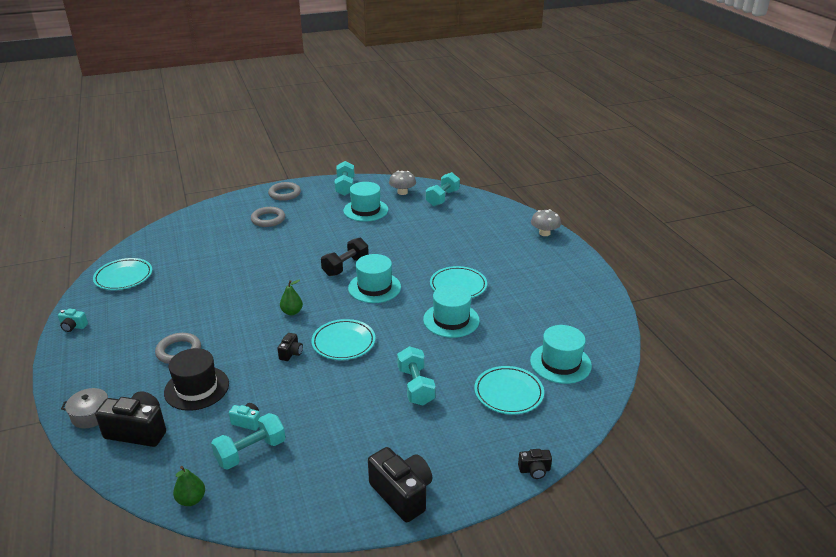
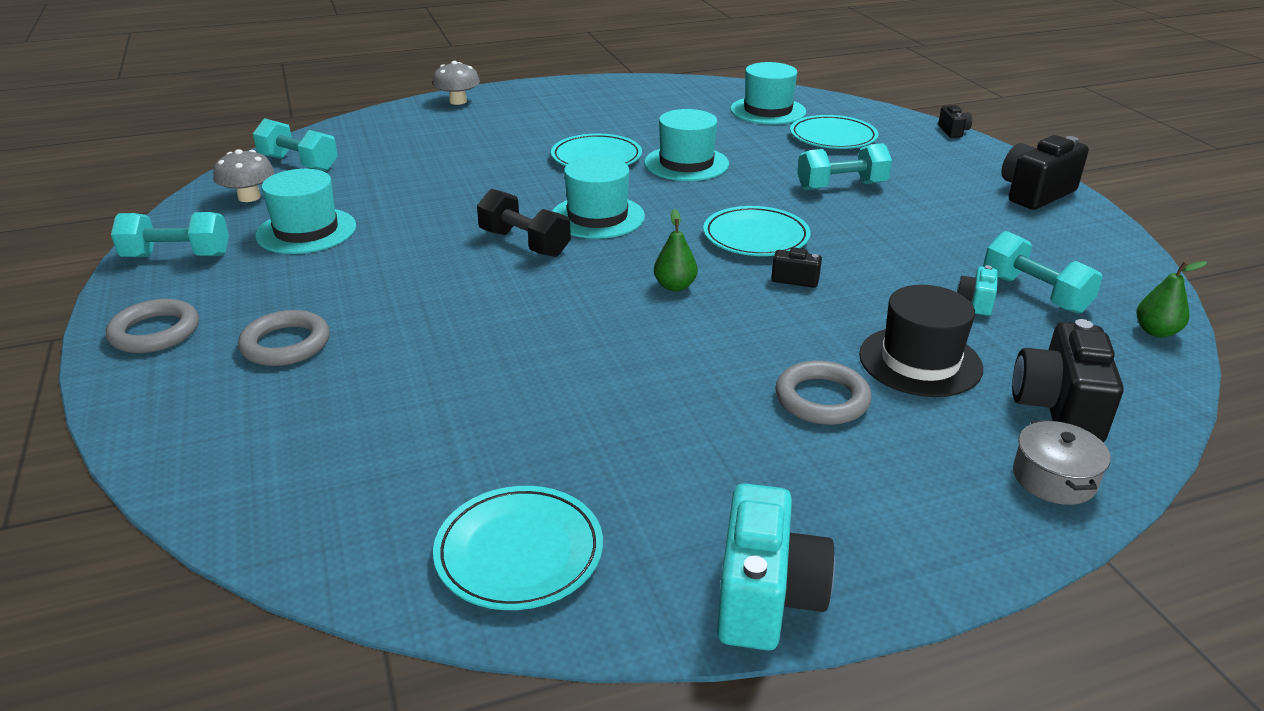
camera: 90 degrees left, 0 degrees up
(73, 327) = (766, 597): turquoise camera -> turquoise camera, size x2.00

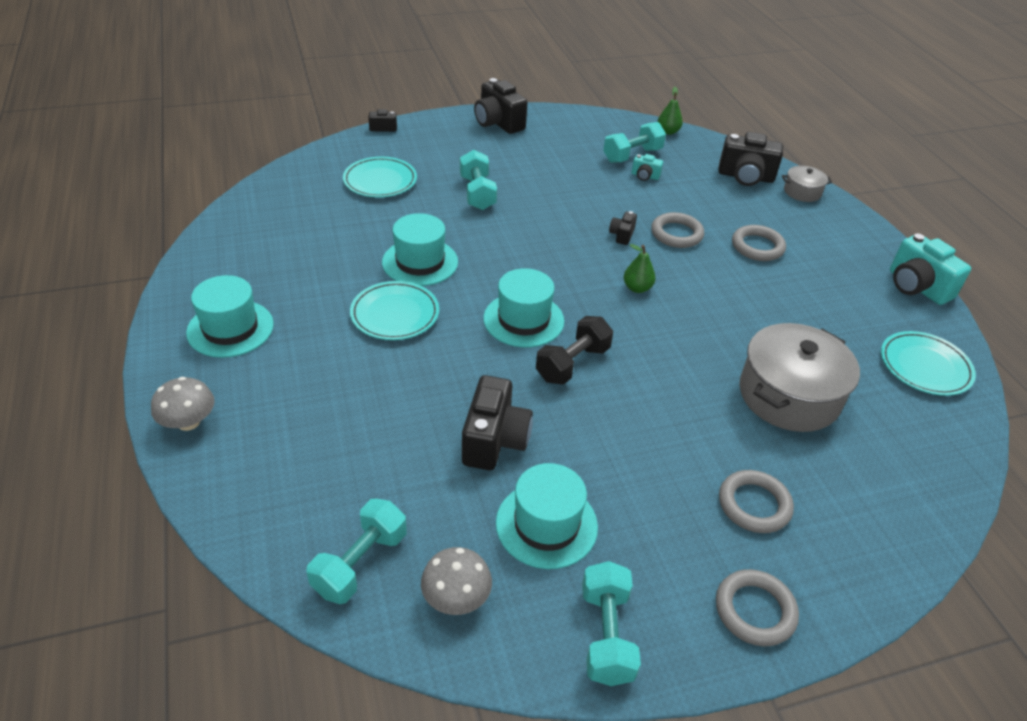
camera: 90 degrees left, 10 degrees up
(416, 207) = (494, 440): none -> black camera
(460, 390) = (789, 395): none -> grey pot
(756, 237) = (560, 243): turquoise plate -> none
(766, 597) = (916, 287): turquoise camera -> turquoise camera turned 135 degrees counterclockwise
(768, 111) = (307, 203): turquoise hat -> turquoise hat (230, 328)
(821, 323) = (676, 234): none -> grey ring
(920, 361) = (712, 207): black hat -> none

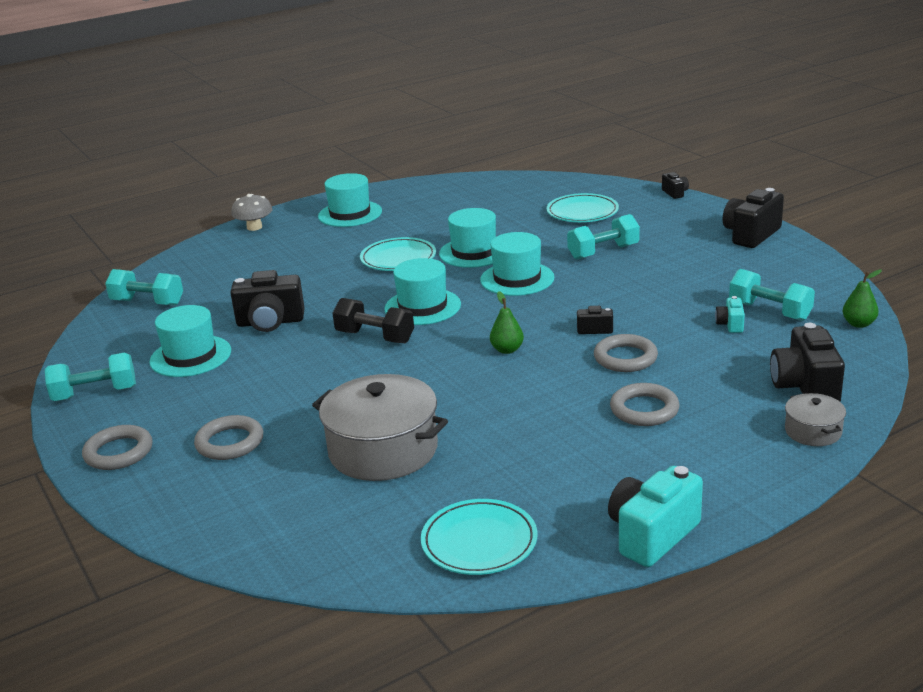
camera: 80 degrees right, 15 degrees down
(456, 597) = (123, 337): grey mushroom -> none
(500, 251) = (517, 279): none -> turquoise hat

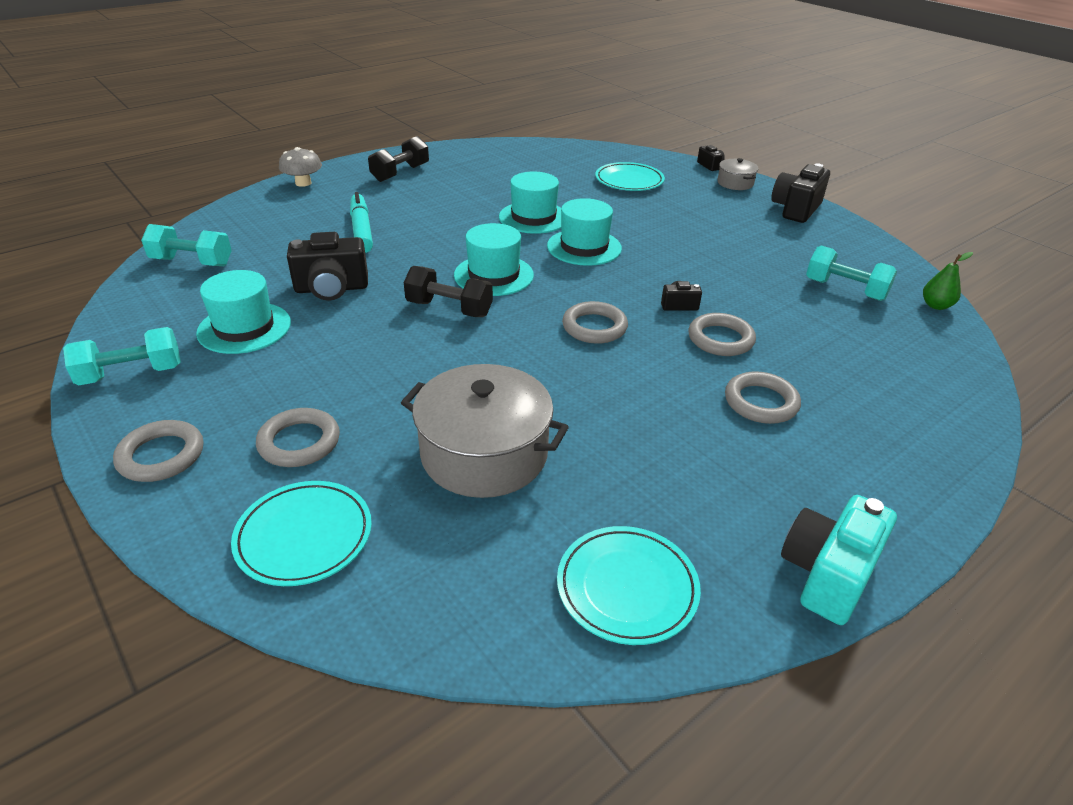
camera: 10 degrees left, 10 degrees up
(304, 269) = (361, 230): none -> turquoise marker
(350, 214) = (400, 173): turquoise hat -> black dumbbell
(398, 258) = (458, 221): turquoise plate -> turquoise plate (304, 536)
(507, 350) = (594, 327): green pear -> grey ring
(603, 252) = (661, 222): turquoise dumbbell -> none
(730, 325) = (812, 303): turquoise camera -> none
(805, 387) = (915, 376): black camera -> none
(813, 431) = (946, 431): grey pot -> grey pot (735, 183)

